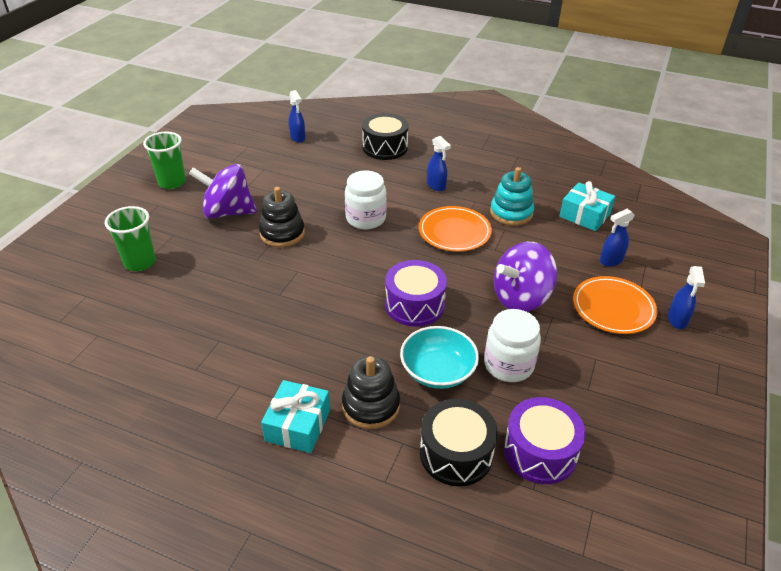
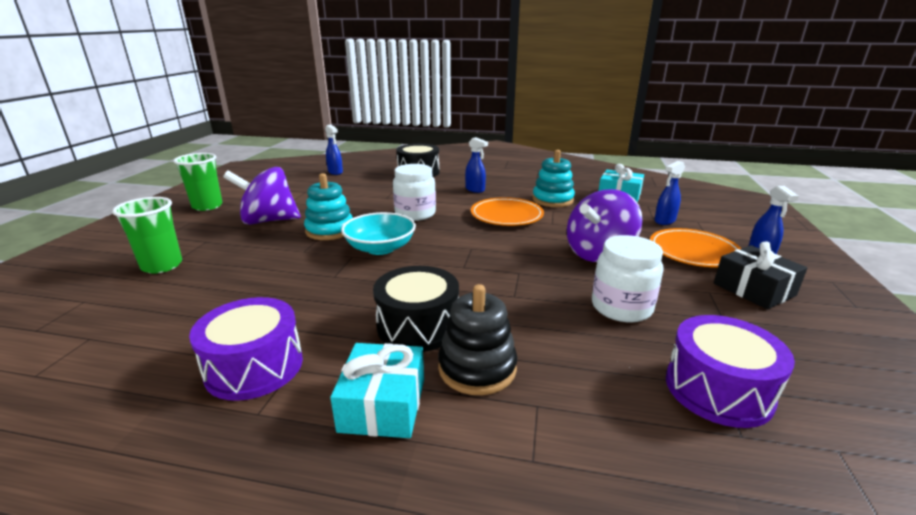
camera: 10 degrees left, 15 degrees down
(282, 233) = (330, 230): black stacking toy -> turquoise stacking toy
(414, 305) = (491, 269): purple drum -> purple drum (254, 366)
(438, 371) = (544, 322): turquoise bowl -> turquoise bowl (380, 248)
(456, 454) = (614, 408): black drum -> black drum (418, 326)
(638, 362) = (754, 289): none -> black gift

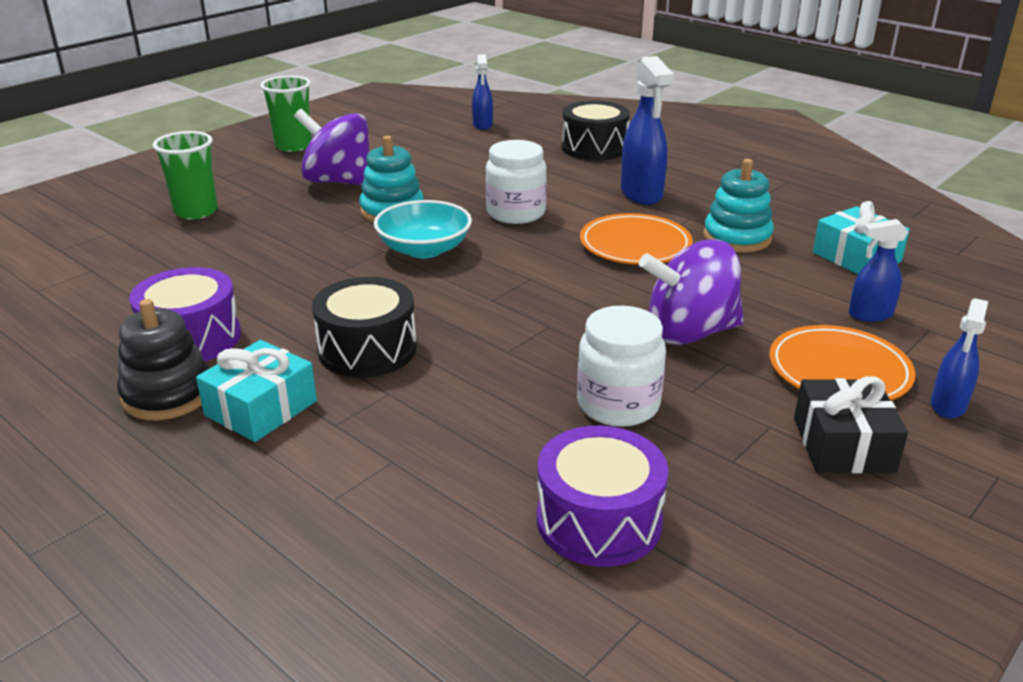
camera: 30 degrees right, 5 degrees up
(475, 190) = (641, 194): blue spray bottle -> blue spray bottle, size x1.66
(477, 368) = (377, 409): black stacking toy -> black stacking toy (167, 394)

